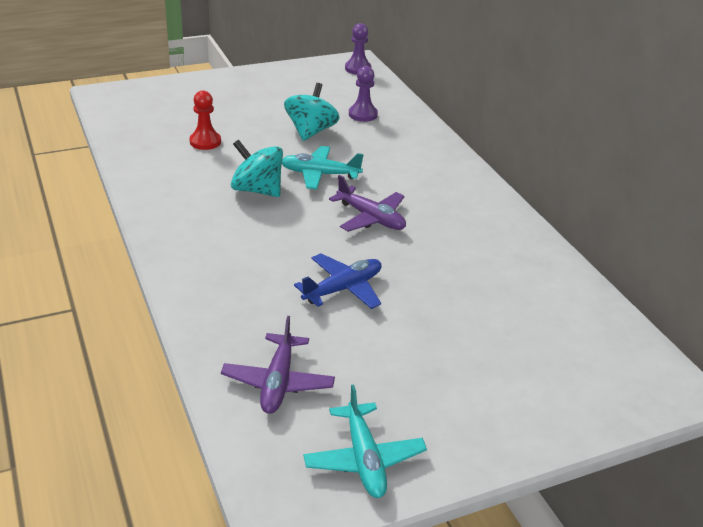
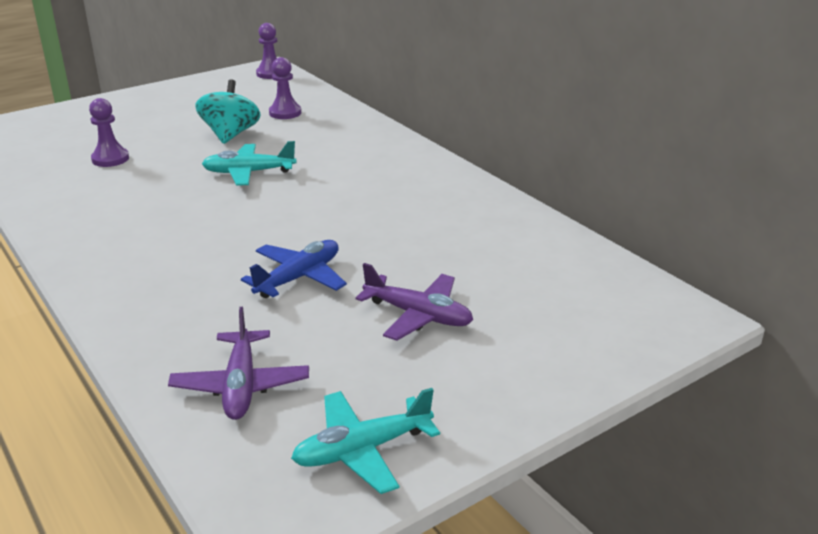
camera: 10 degrees left, 5 degrees down
(205, 142) = (110, 159): red pawn -> purple pawn
(257, 190) = (179, 196): turquoise spinning top -> none
(364, 459) = (362, 450): turquoise plane -> turquoise plane turned 90 degrees clockwise
(370, 218) = (315, 205): purple plane -> purple plane (418, 315)

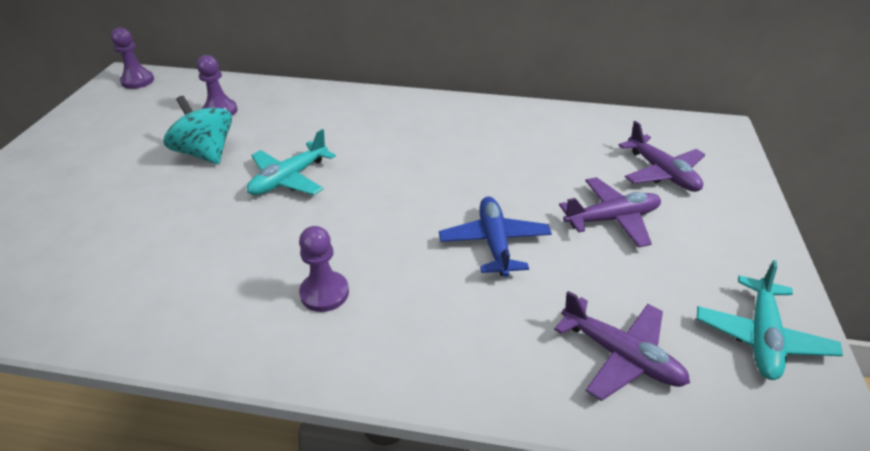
camera: 45 degrees left, 10 degrees up
(110, 159) = (120, 237): purple pawn -> purple pawn (324, 293)
(539, 313) = (661, 173): none -> purple plane

